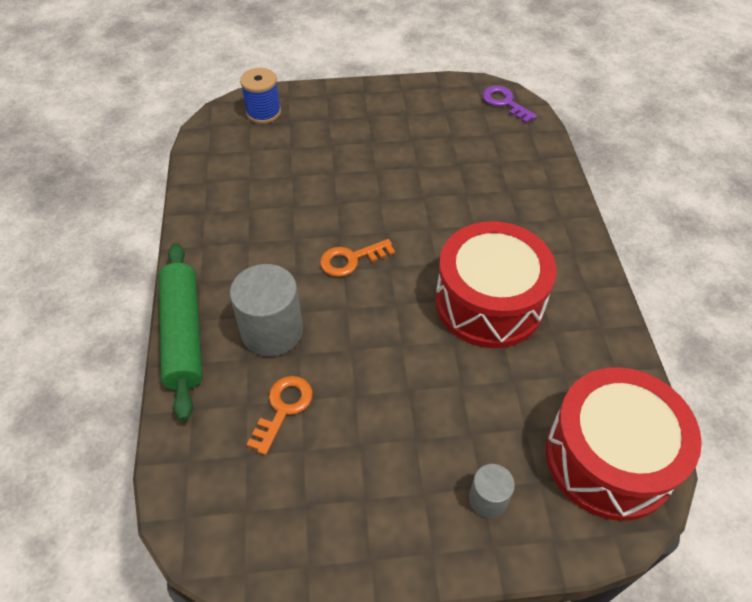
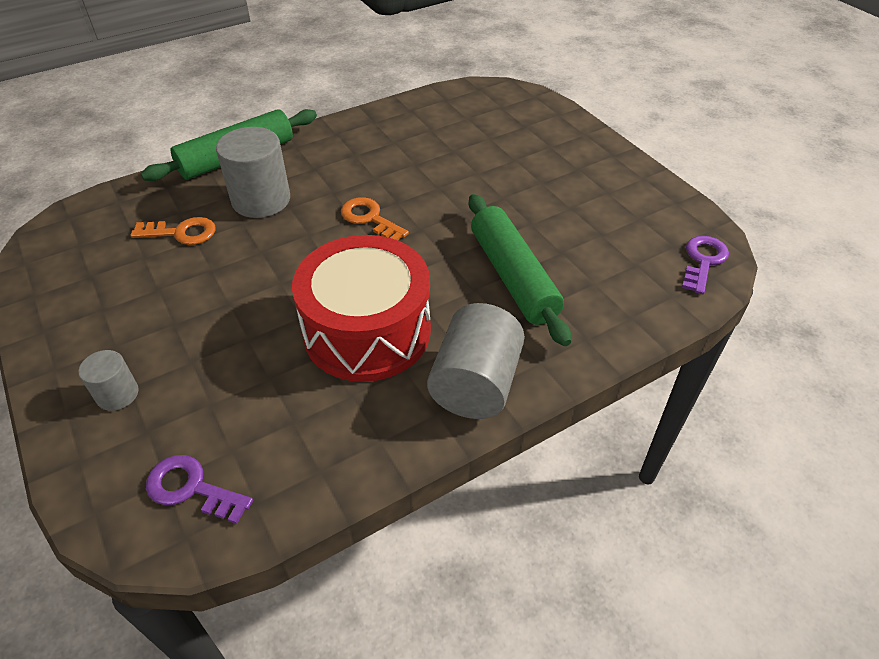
camera: 65 degrees right, 5 degrees down
(263, 113) = (522, 108): blue spool -> none
(471, 199) = (513, 276): none -> green rolling pin
(568, 258) = (475, 384): none -> grey cylinder
(609, 458) = (191, 488): red drum -> purple key

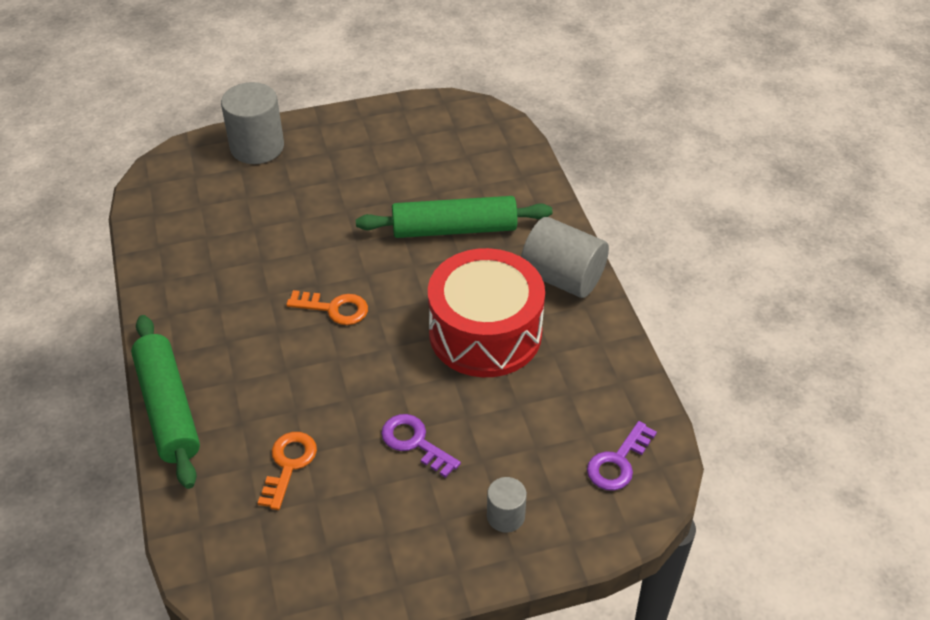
camera: 75 degrees left, 0 degrees up
(261, 200) = (262, 392): grey cylinder -> grey cylinder (257, 147)
(369, 218) = (334, 309): orange key -> orange key turned 135 degrees counterclockwise
(703, 261) = (478, 119): purple key -> purple key (415, 442)

